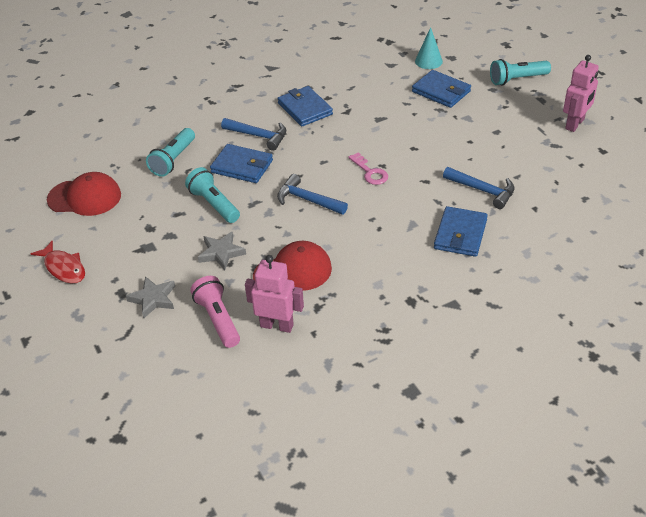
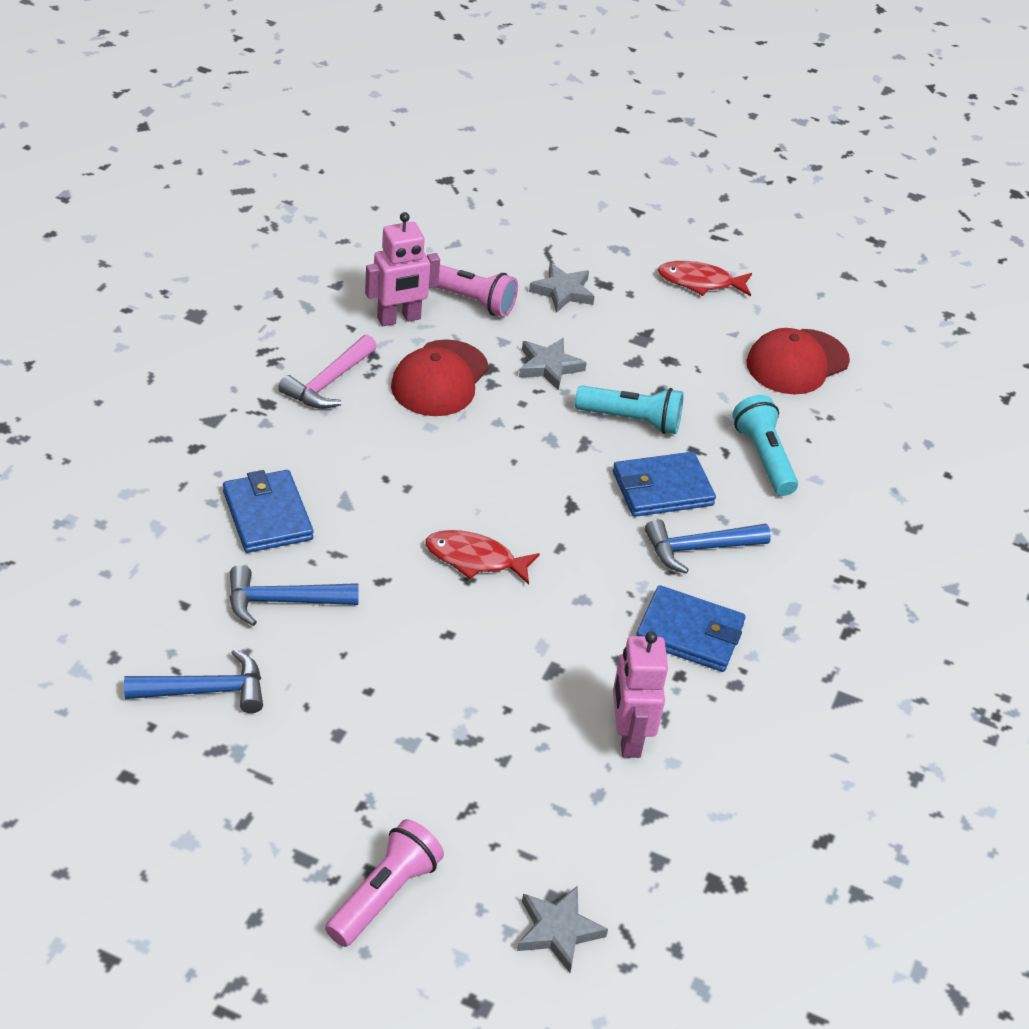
camera: 135 degrees right, 0 degrees up
(307, 200) = (519, 477): blue hammer -> blue hammer (206, 690)
(362, 299) = (328, 383): none -> pink hammer
(370, 172) = (475, 559): pink key -> red fish
(428, 61) = (591, 862): turquoise cone -> none
(441, 91) = (503, 786): blue wallet -> none
(460, 50) = (558, 931): none -> grey star
(517, 79) = (384, 894): turquoise flashlight -> pink flashlight
(575, 124) = (206, 820): pink robot -> pink robot (628, 737)

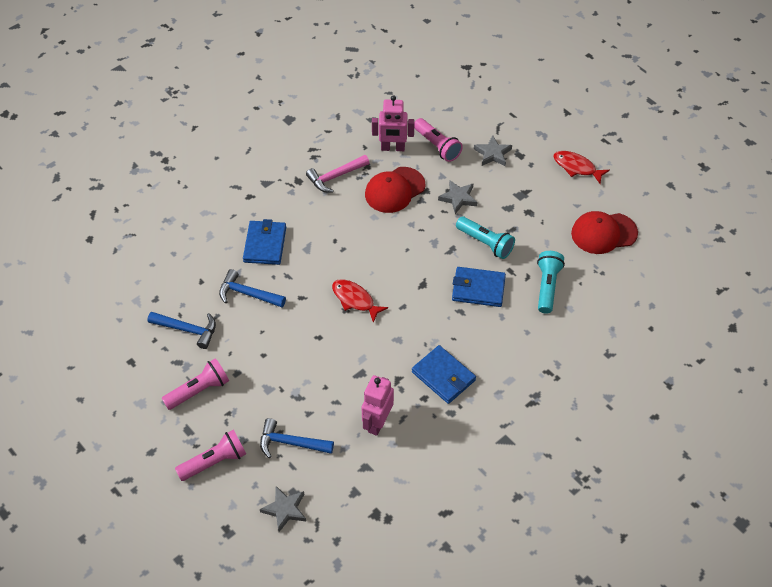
camera: 30 degrees right, 10 degrees up
(285, 785) = (199, 390): none -> pink flashlight
(698, 548) = (477, 329): blue hammer -> blue hammer (290, 443)

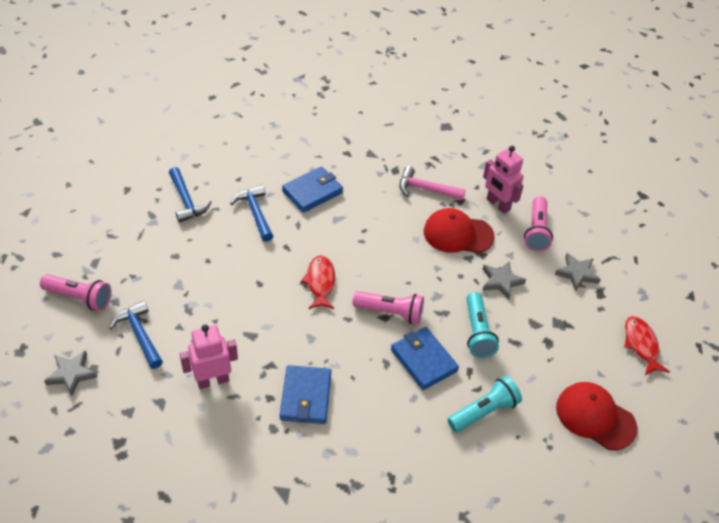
camera: 45 degrees right, 5 degrees down
(199, 390) = (137, 244): pink flashlight -> pink flashlight (390, 312)

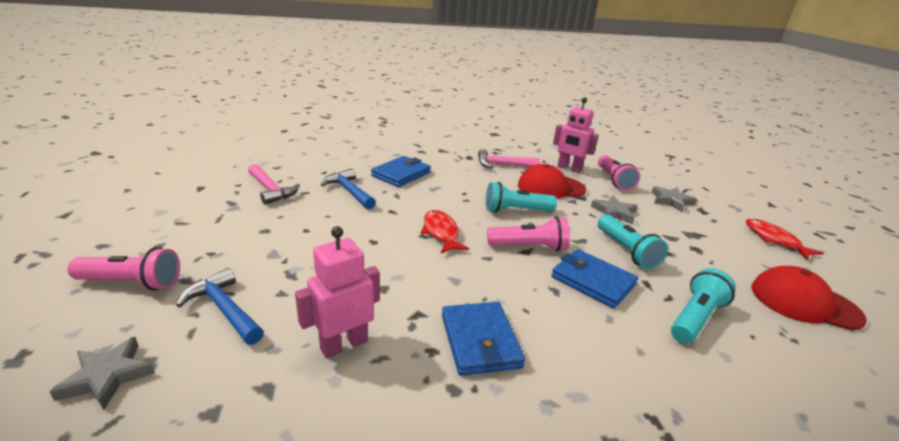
camera: 15 degrees left, 20 degrees down
(186, 201) = (271, 190): blue hammer -> pink hammer
(403, 263) = (516, 210): none -> turquoise flashlight

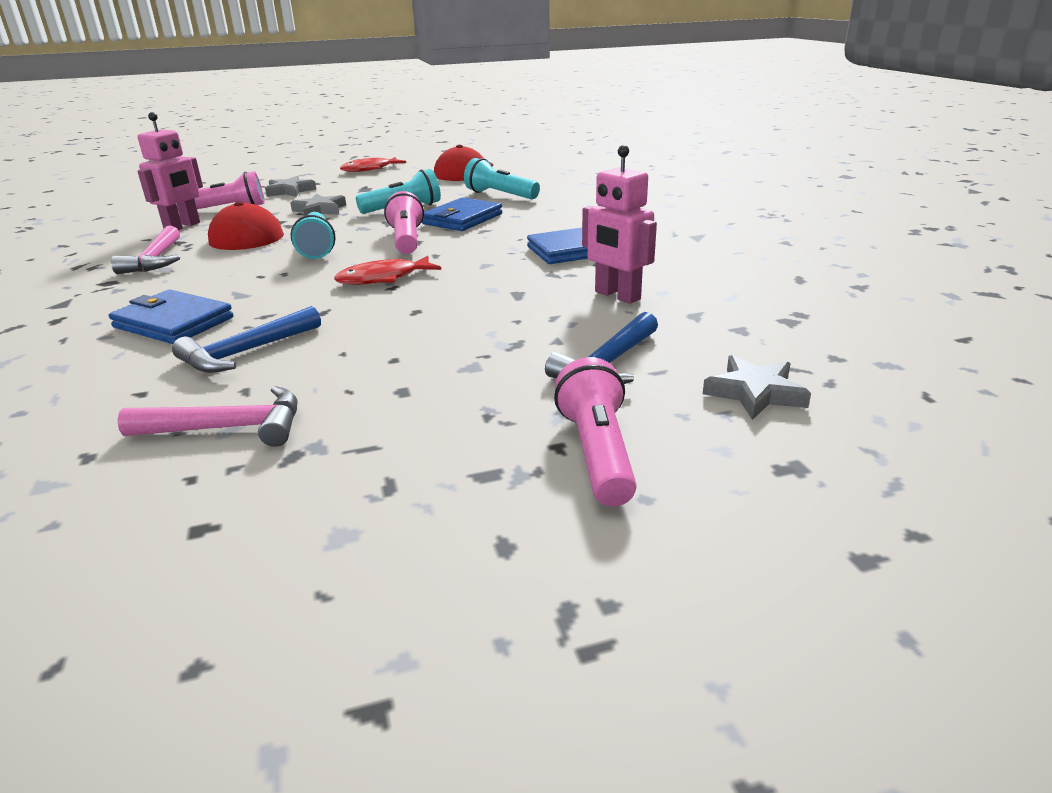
camera: 95 degrees left, 0 degrees up
(271, 190) = (229, 428): pink hammer -> pink hammer turned 45 degrees clockwise

